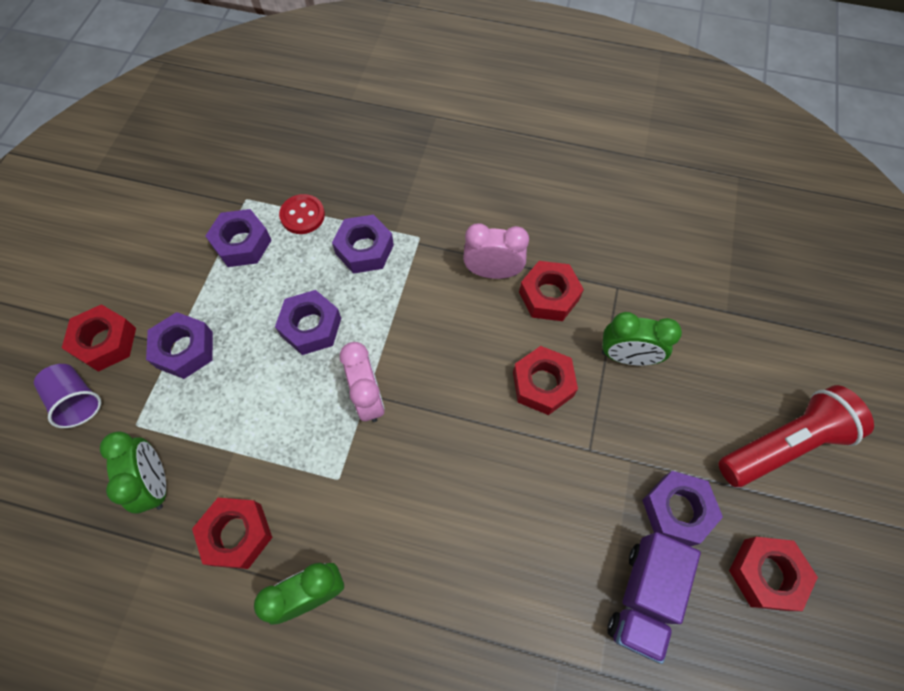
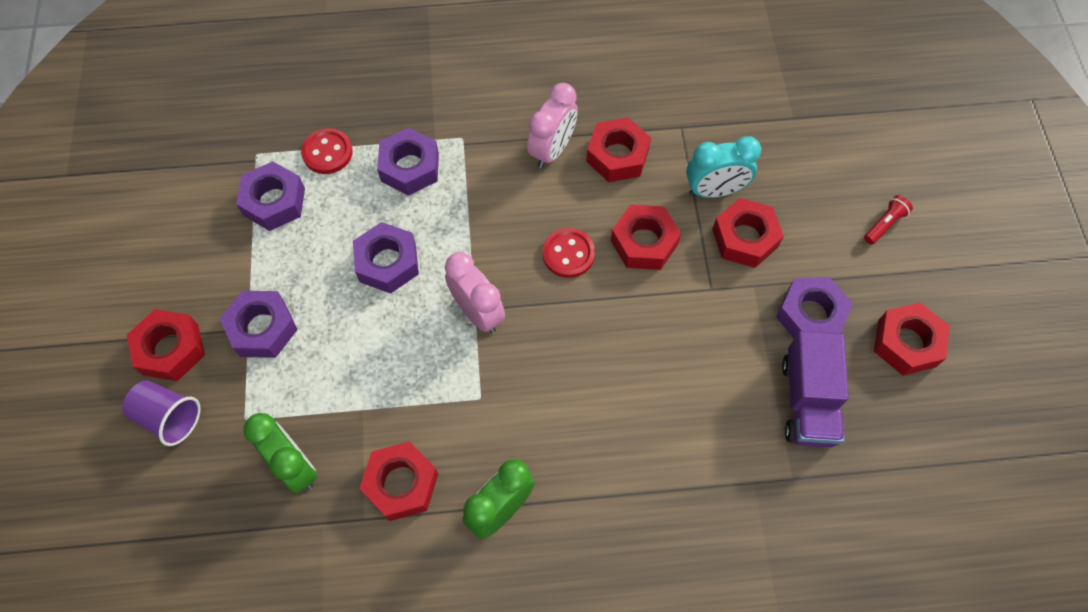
camera: 20 degrees left, 0 degrees up
(470, 372) = (568, 254): none -> red button
(492, 272) = (552, 150): pink clock -> pink clock turned 135 degrees clockwise
(627, 357) = (714, 190): green clock -> turquoise clock
(639, 411) = (744, 238): none -> red nut
(783, 444) = (884, 224): red flashlight -> red flashlight, size x0.40

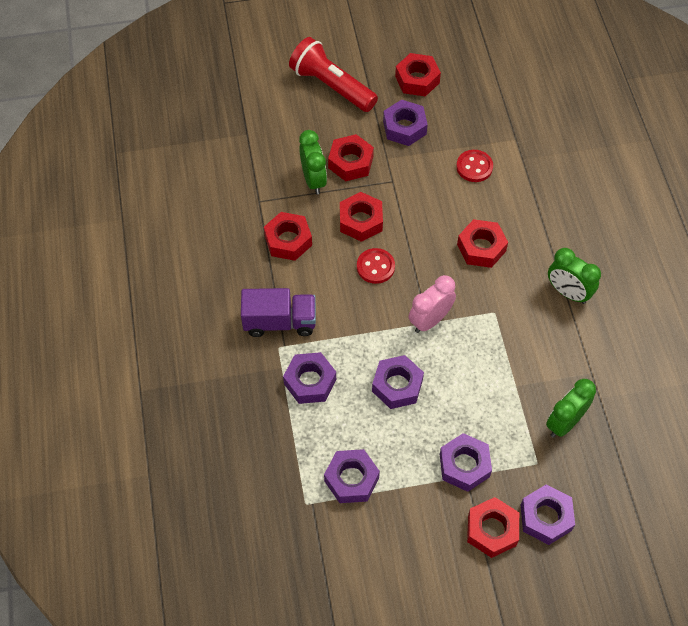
camera: 95 degrees left, 5 degrees down
(169, 417) = (545, 517): purple cup -> purple nut
(327, 152) = (300, 446): red button -> red button (474, 167)
(401, 484) = (563, 353): red nut -> red nut (481, 248)
(552, 150) = (286, 283): pink clock -> none
(714, 190) = (313, 180): turquoise clock -> green clock
(807, 401) = (464, 130): purple truck -> purple truck (280, 322)
(884, 224) = (331, 86): red flashlight -> red flashlight, size x2.48

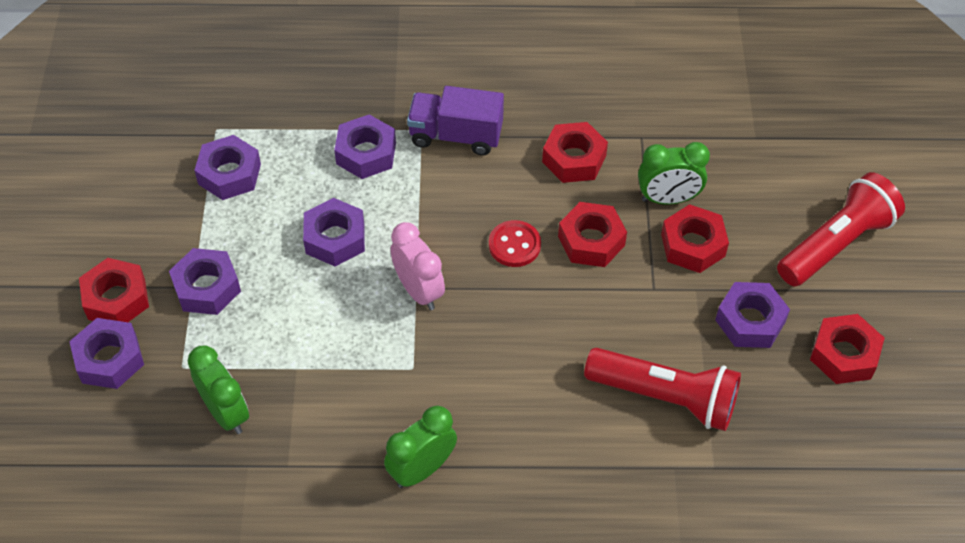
camera: 100 degrees right, 5 degrees down
(280, 322) = (455, 135): purple truck -> purple truck turned 90 degrees clockwise
(474, 167) = (665, 397): red button -> red flashlight
(481, 248) = (520, 375): red nut -> none

